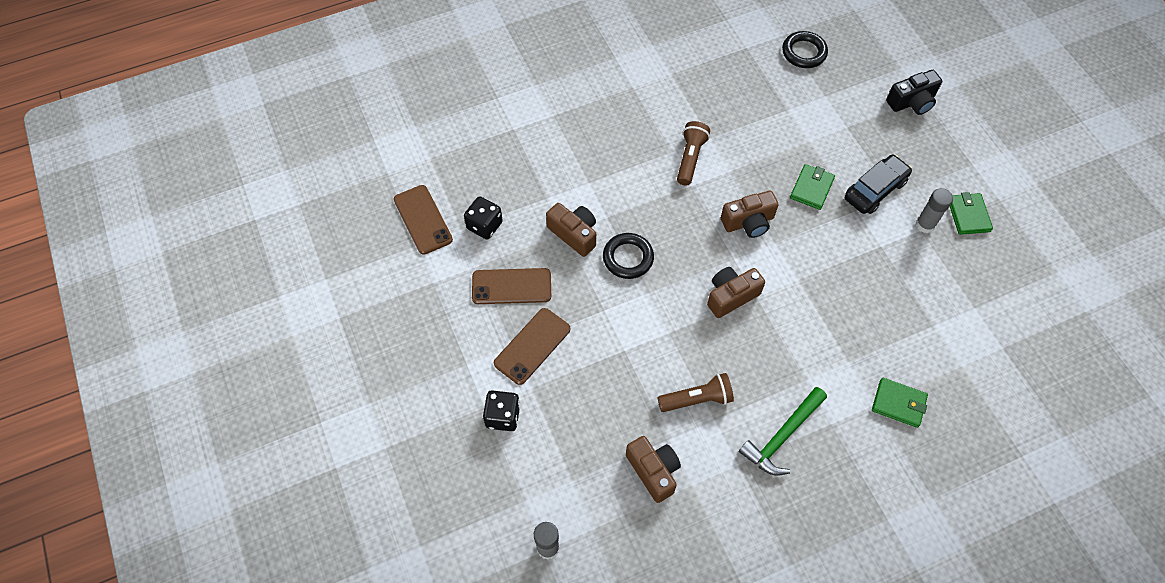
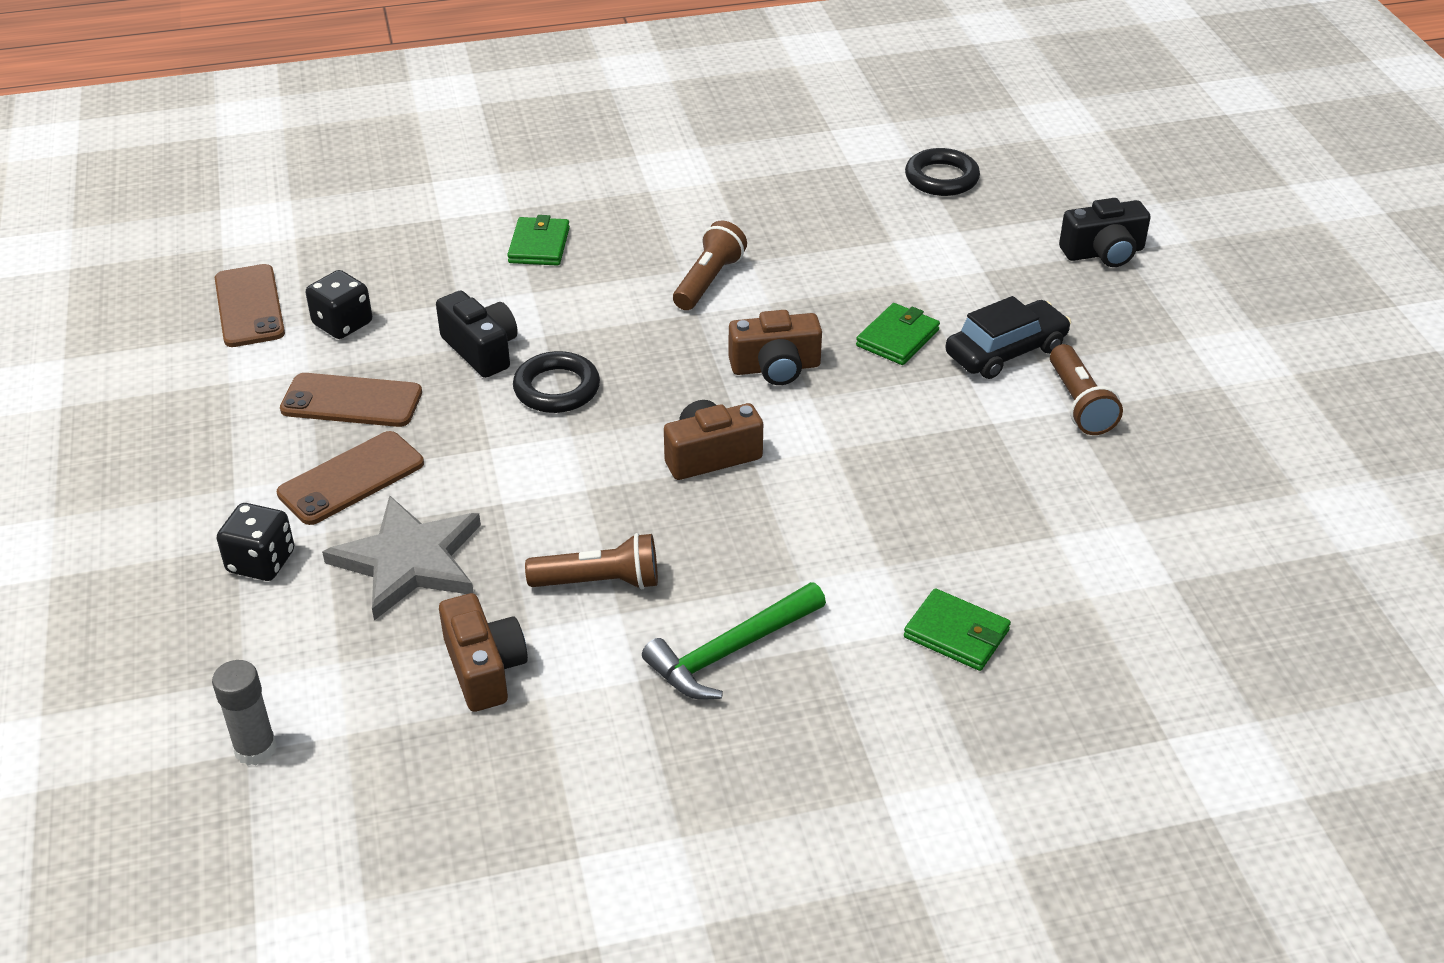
camera: 10 degrees right, 20 degrees down
(574, 234) = (481, 350): brown camera -> black camera
(586, 402) = (409, 561): none -> grey star
(925, 225) = (1079, 404): grey glue stick -> brown flashlight
(968, 215) = (1159, 401): green wallet -> green wallet (539, 245)

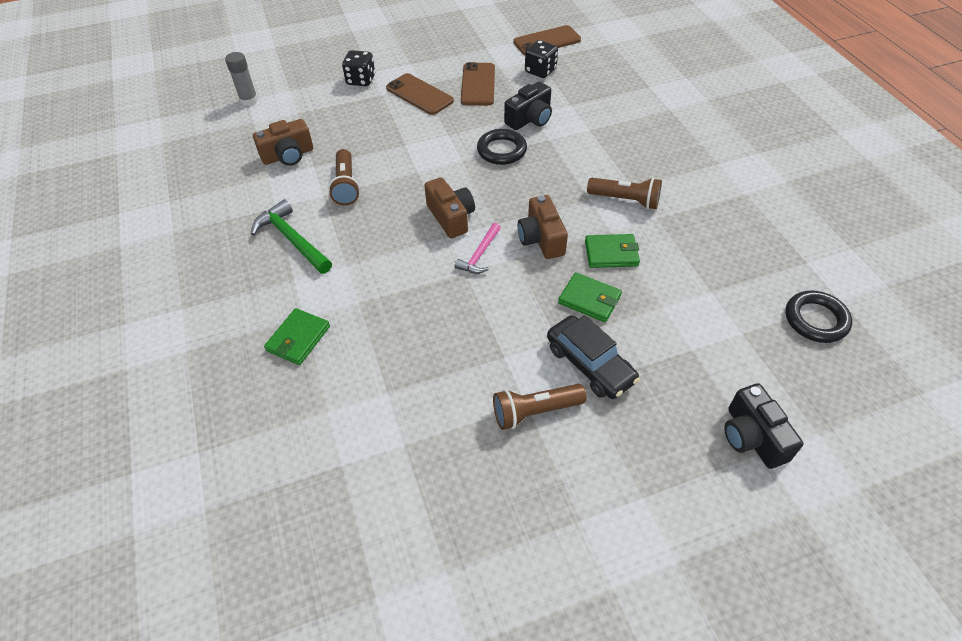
camera: 85 degrees right, 10 degrees up
(409, 561) = (361, 121): grey star -> none
(539, 245) = (637, 126): green wallet -> green wallet (611, 253)
(799, 431) = (479, 255): none -> pink hammer

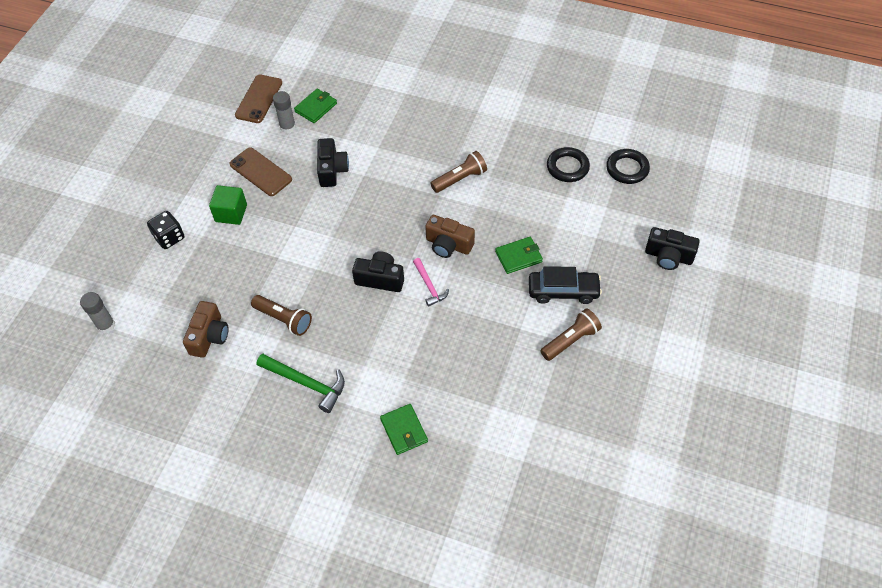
camera: 50 degrees left, 5 degrees up
(292, 239) = (306, 383): green hammer -> green hammer turned 150 degrees counterclockwise
(419, 94) = (231, 213): brown phone -> green cube
(451, 217) = (380, 279): brown camera -> black camera
(501, 150) = (346, 208): black ring -> black ring (567, 167)
(535, 411) = (571, 340): brown flashlight -> brown flashlight turned 150 degrees counterclockwise
(540, 71) = (288, 127): black dice -> grey glue stick
(611, 253) = (494, 219): green wallet -> green wallet (316, 107)

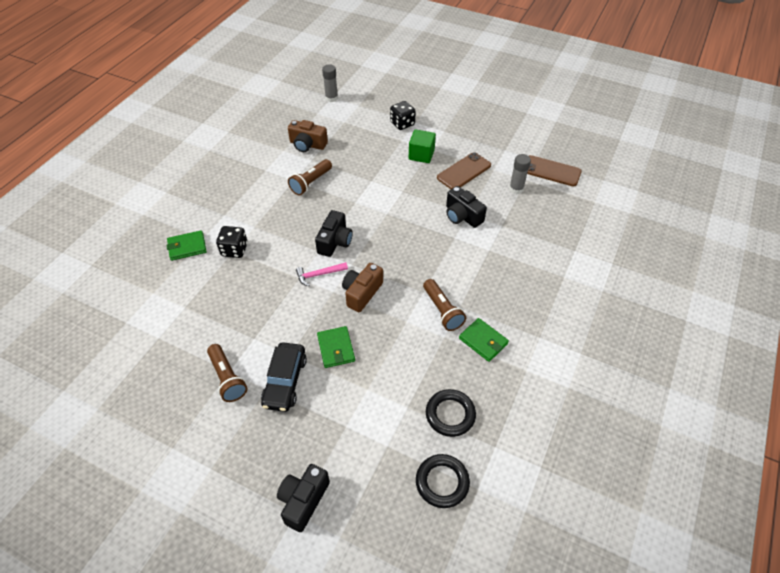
camera: 95 degrees right, 5 degrees down
(306, 383) = (249, 193): green hammer -> none
(316, 107) = (541, 208): green wallet -> green wallet (483, 341)
(332, 170) = (462, 216): black camera -> black camera turned 45 degrees clockwise
(403, 377) = (234, 250): none -> black dice

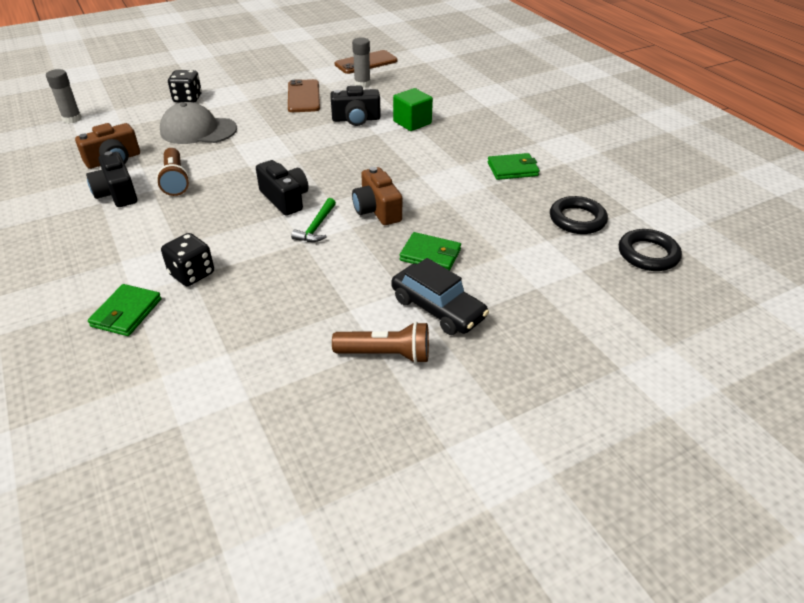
camera: 55 degrees left, 10 degrees down
(303, 500) = (607, 355): black camera -> black camera (117, 193)
(319, 274) = (316, 227): pink hammer -> green hammer
(371, 154) = (198, 130): none -> grey cap
(421, 155) = (247, 106): green cube -> green cube (412, 122)
(442, 311) = (455, 175): brown flashlight -> none

